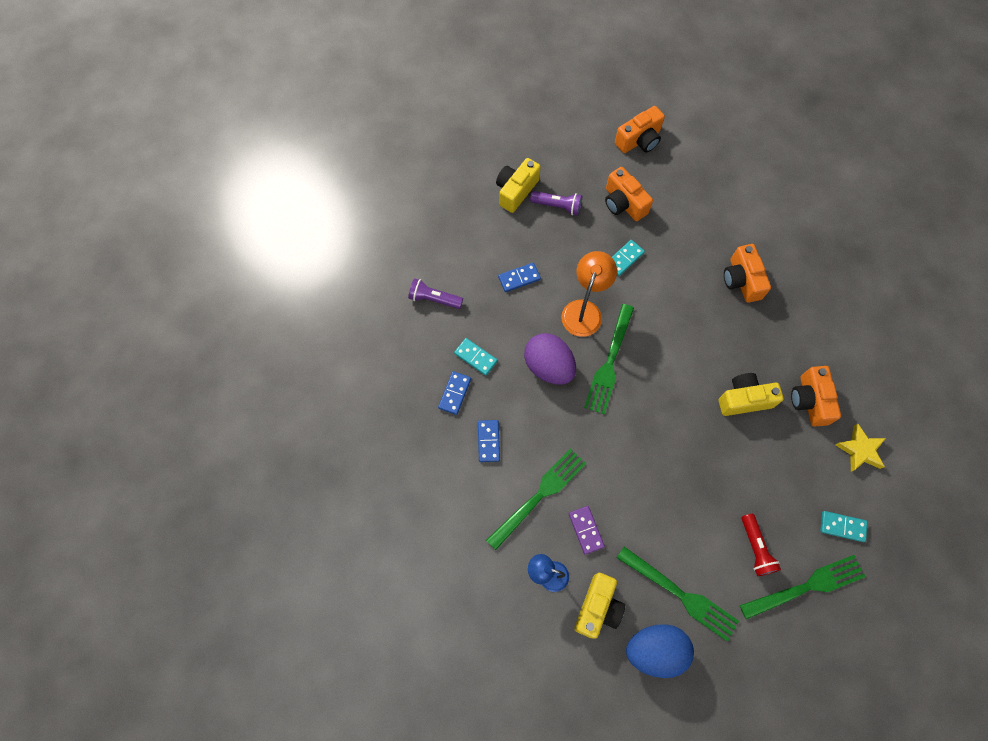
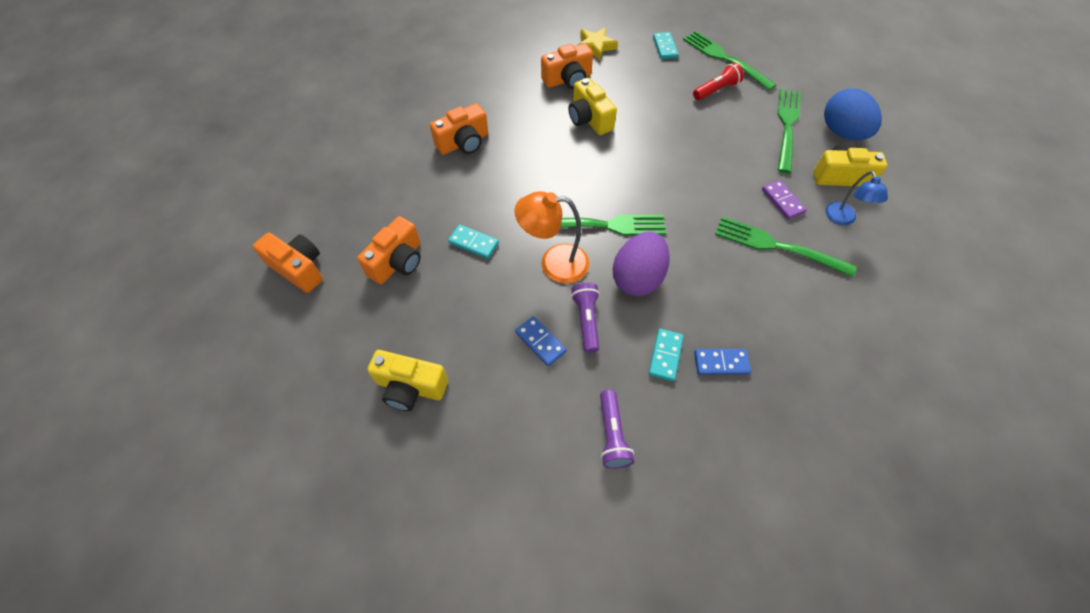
camera: 110 degrees left, 10 degrees down
(488, 441) = (753, 309): blue domino -> none
(558, 206) = (421, 330): purple flashlight -> purple flashlight (586, 320)
(586, 530) = (782, 201): purple domino -> purple domino turned 75 degrees counterclockwise

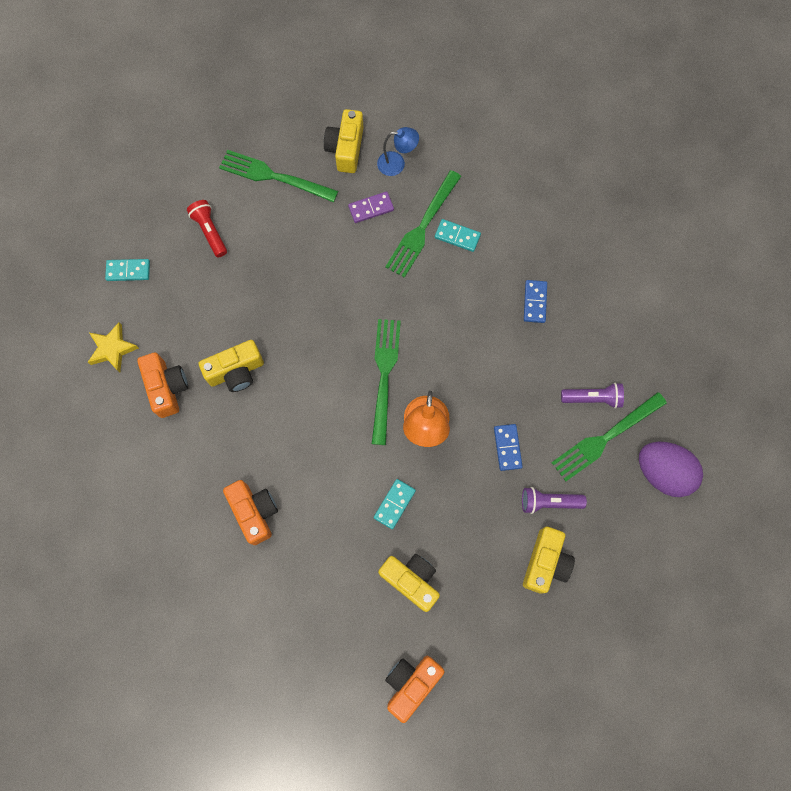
camera: 85 degrees left, 15 degrees up
(397, 262) = (411, 580): orange camera -> yellow camera
(540, 342) = (507, 447): blue domino -> blue domino turned 60 degrees counterclockwise
(586, 320) = (488, 405): purple flashlight -> purple flashlight (548, 502)
(637, 278) = (447, 354): purple egg -> purple egg (662, 472)
(665, 355) = (526, 345): turquoise domino -> turquoise domino (457, 236)
(725, 59) = (160, 210): green fork -> green fork (605, 438)
(842, 132) = (289, 129): blue egg -> none

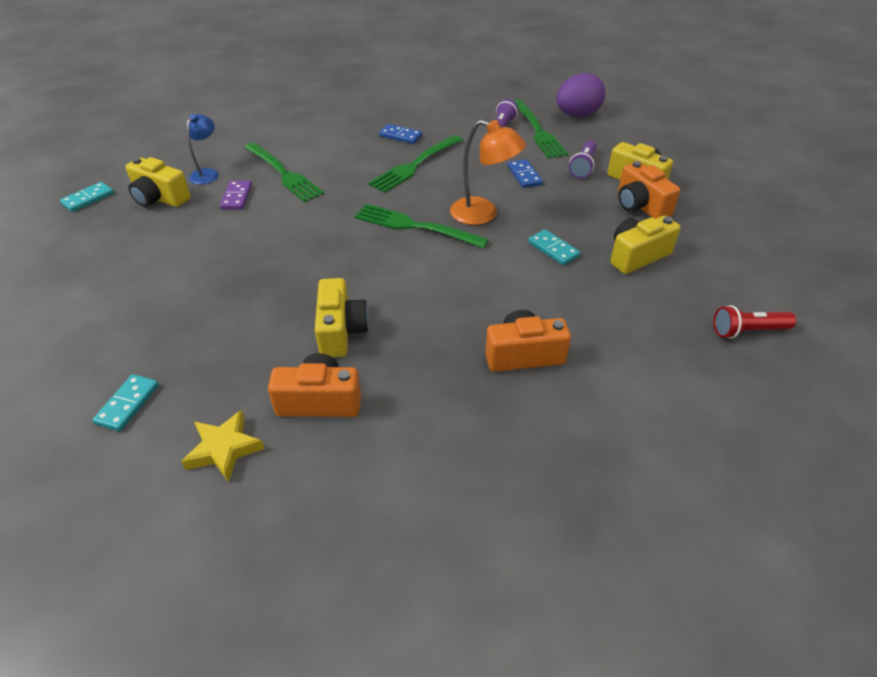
camera: 70 degrees left, 30 degrees down
(210, 231) = (150, 314): red flashlight -> red flashlight (747, 331)
(274, 176) = (137, 250): green fork -> green fork (415, 165)
(411, 683) = (747, 279): orange camera -> orange camera (640, 206)
(457, 236) = (309, 158): turquoise domino -> turquoise domino (88, 199)
(507, 447) = (524, 175): blue domino -> blue domino turned 60 degrees clockwise

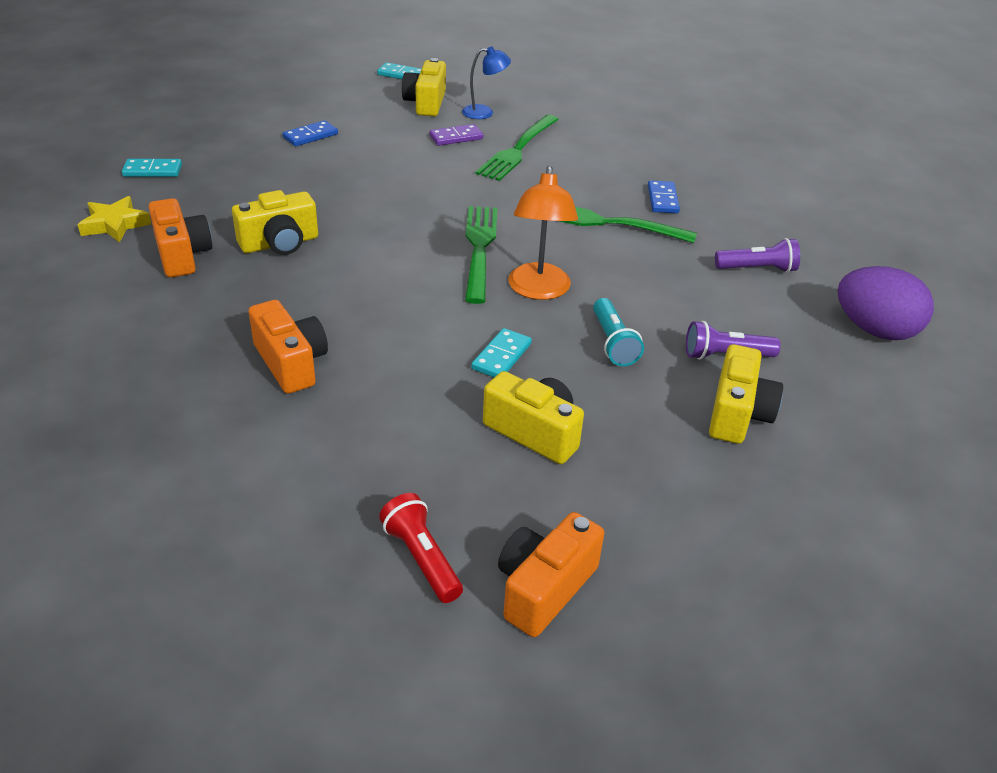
camera: 65 degrees right, 5 degrees down
(524, 175) = (655, 307): blue domino -> blue domino (310, 136)
(538, 131) = (786, 300): green fork -> none
(555, 201) = (613, 343): none -> turquoise flashlight
(640, 206) = (665, 423): orange camera -> orange camera (544, 588)

